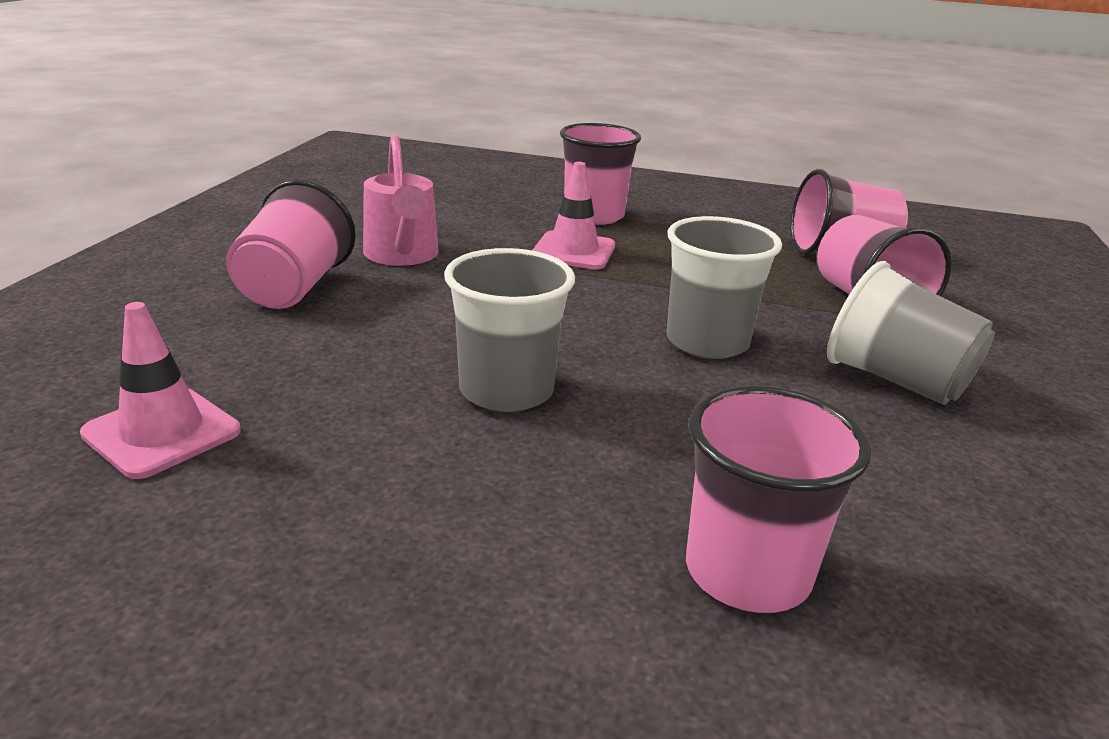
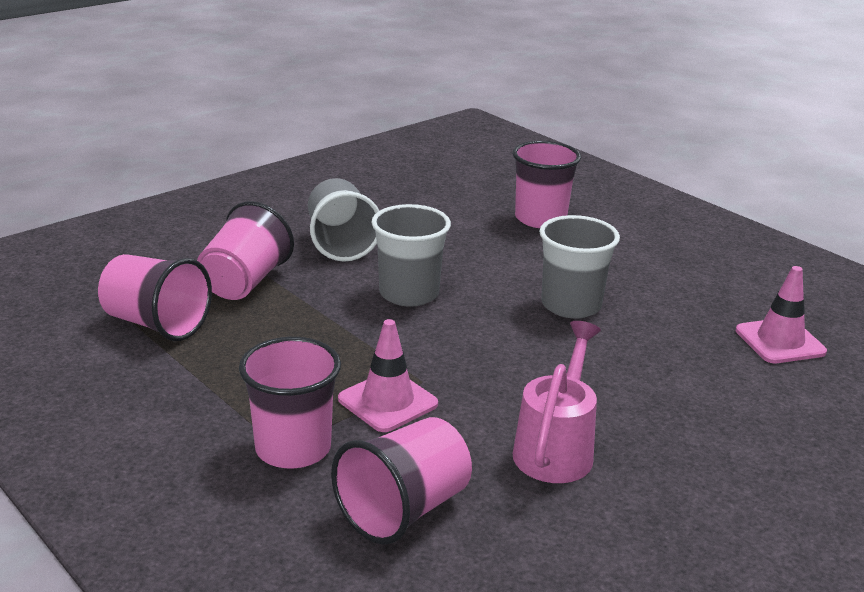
camera: 145 degrees left, 0 degrees up
(293, 288) = (676, 435): pink cup -> pink cup (404, 510)

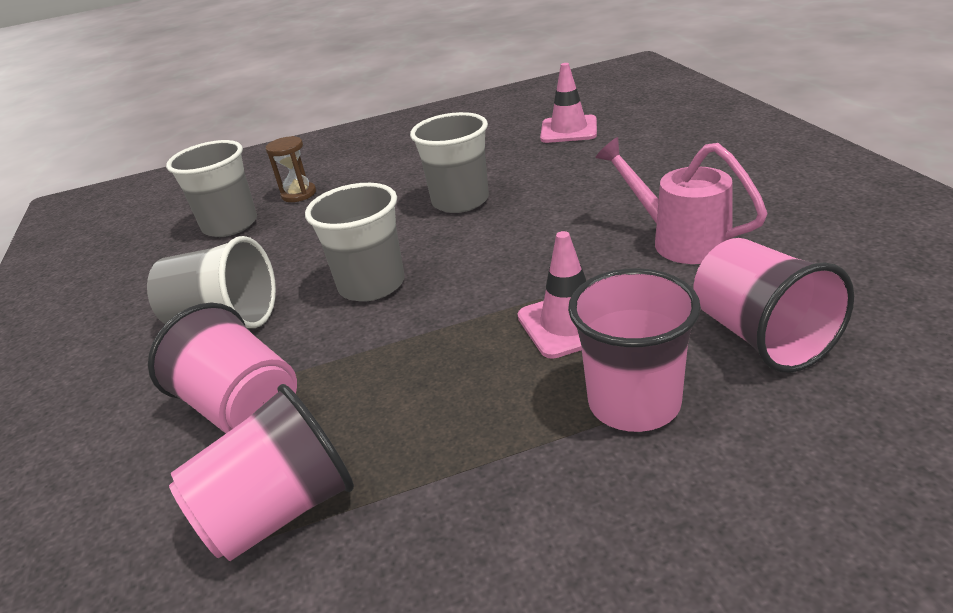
camera: 60 degrees left, 5 degrees up
(472, 203) = (230, 225): none -> grey cup
(540, 219) = (299, 194): pink cup -> brown hourglass

